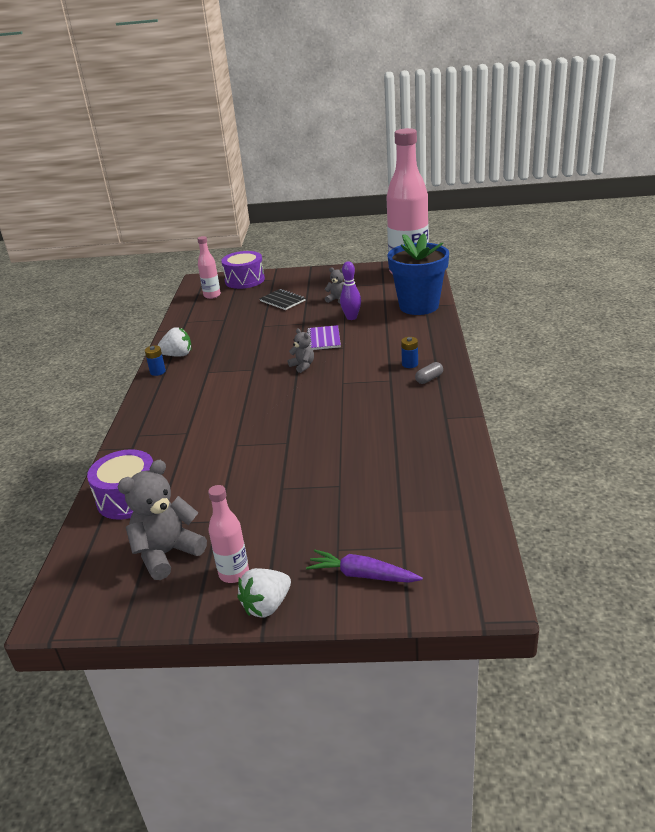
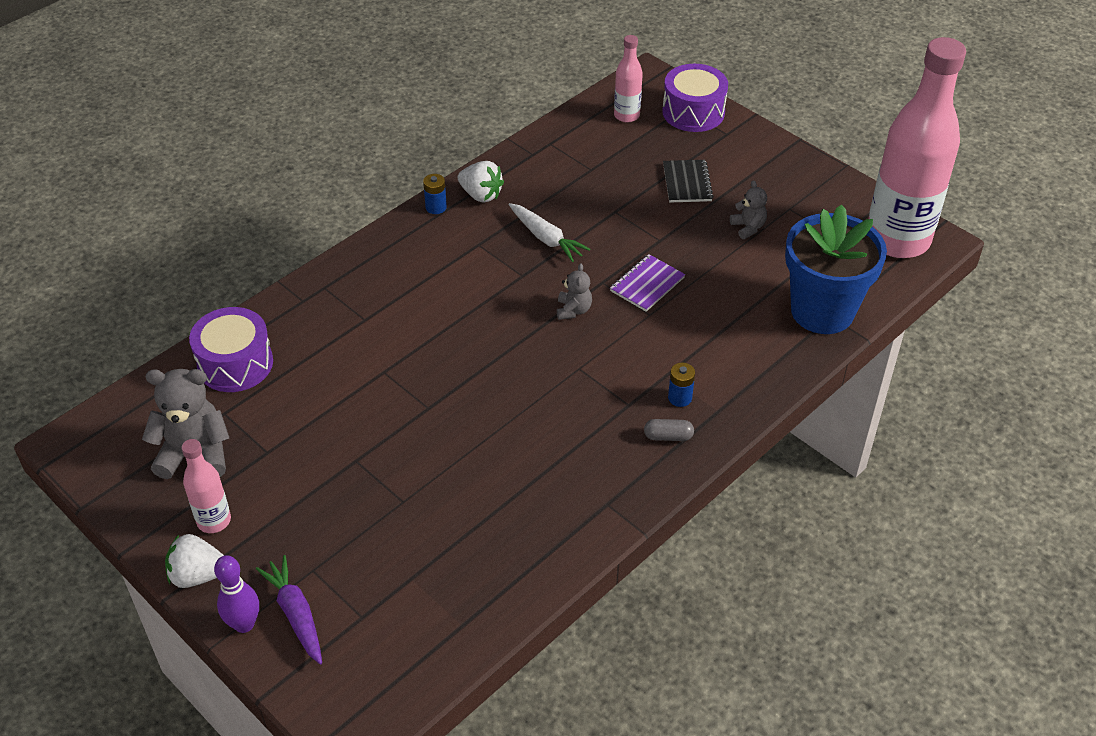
camera: 40 degrees right, 15 degrees up
(242, 351) = (546, 238): none -> white carrot
(351, 317) = (722, 271): purple bowling pin -> purple bowling pin (244, 624)

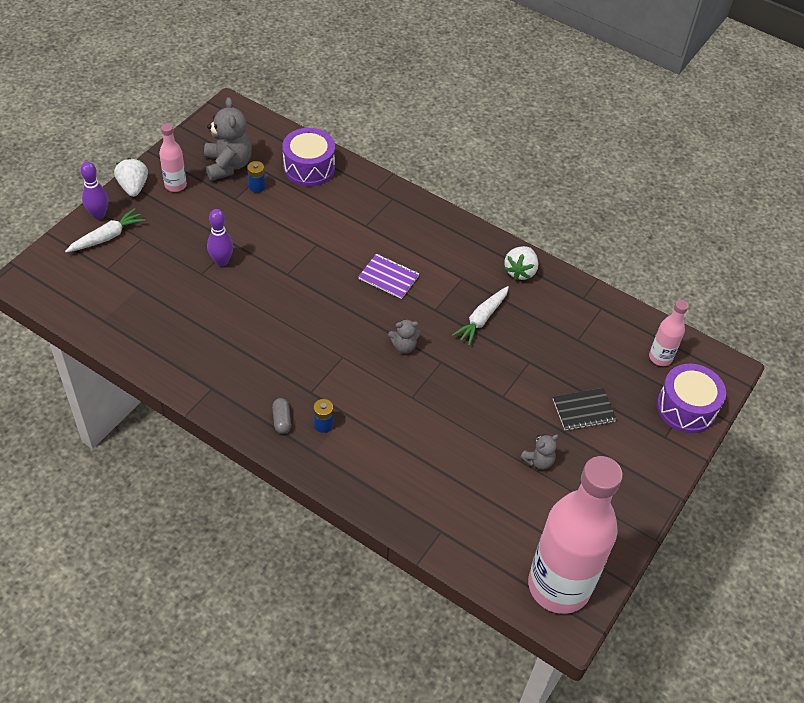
camera: 75 degrees right, 5 degrees up
(296, 614) = (107, 237): purple carrot -> white carrot
(386, 476) = (221, 261): none -> purple bowling pin
(436, 207) = (497, 246): blue battery -> blue battery (257, 187)
(647, 284) = (446, 392): purple notebook -> purple notebook (388, 277)
(822, 311) = (445, 523): blue flower pot -> none

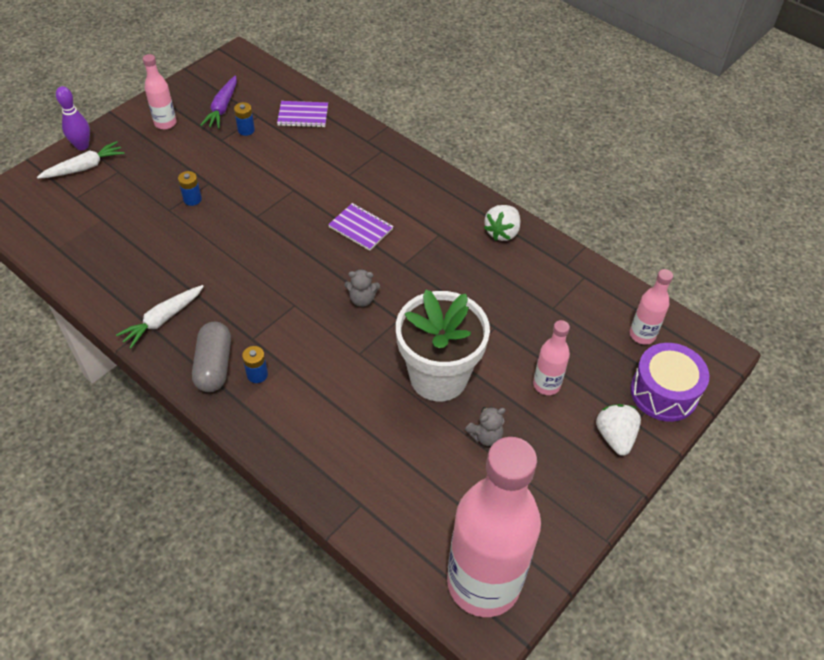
camera: 10 degrees right, 0 degrees up
(133, 187) = (123, 122): white strawberry -> white strawberry (615, 436)
(221, 261) = (192, 199): purple bowling pin -> blue battery
(228, 165) = (222, 108): grey teddy bear -> purple carrot
(281, 420) = (214, 365): grey capsule -> grey capsule, size x1.84
(309, 168) = (303, 115): purple drum -> purple notebook
(481, 319) = (451, 278): white carrot -> white carrot (163, 320)
(487, 412) = (438, 377): none -> white flower pot
(583, 410) = (546, 385): black notebook -> pink bottle

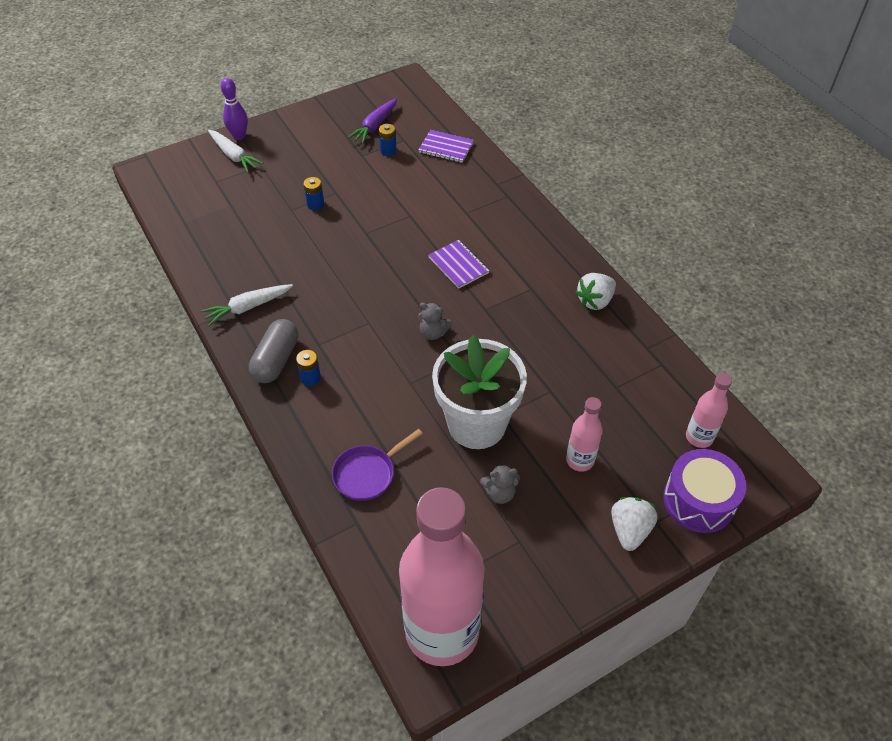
camera: 20 degrees right, 0 degrees up
(84, 167) = (234, 156): white carrot -> white carrot turned 60 degrees clockwise
(165, 123) = (318, 130): pink bottle -> none
(352, 453) = (367, 473): none -> purple pan

